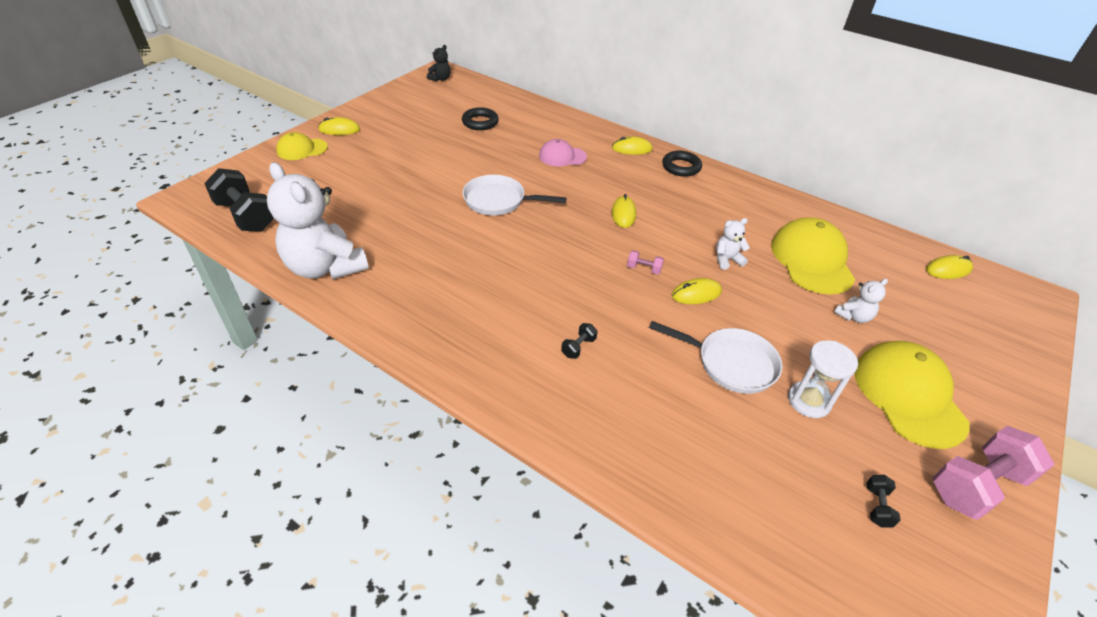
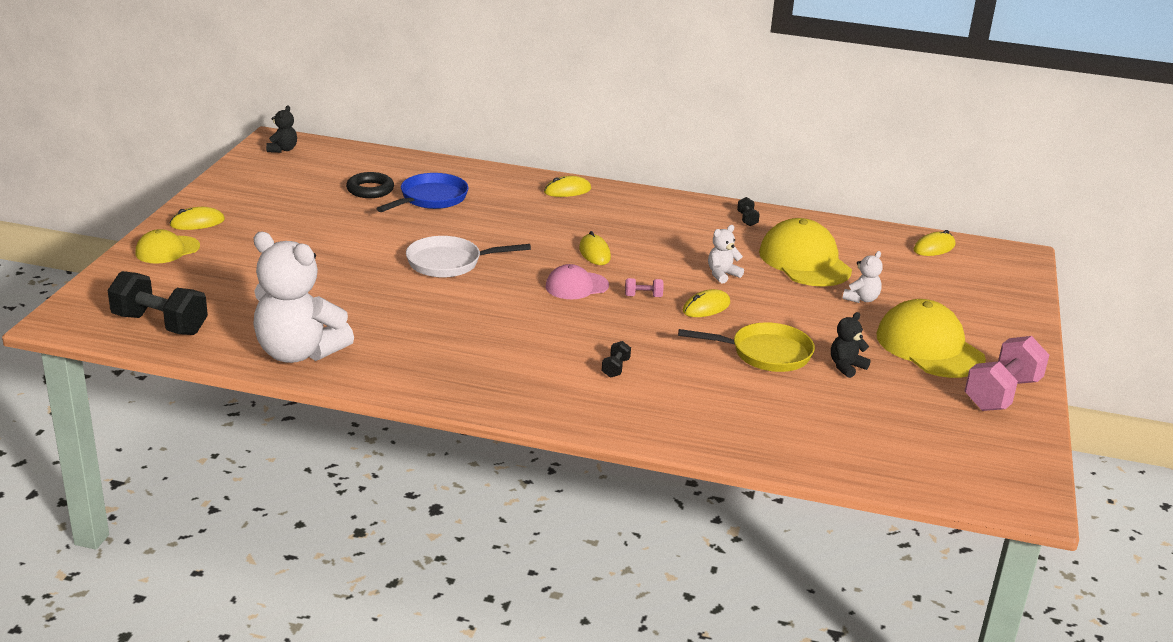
camera: 20 degrees left, 15 degrees down
(520, 138) = (430, 199): none -> blue pan
(562, 156) = (493, 210): pink cap -> pink cap (576, 286)
(681, 167) = (632, 200): black ring -> none
(731, 363) = (765, 354): white pan -> yellow pan
(809, 401) = (846, 367): white hourglass -> black teddy bear
(877, 506) = (928, 422): black dumbbell -> black dumbbell (747, 219)

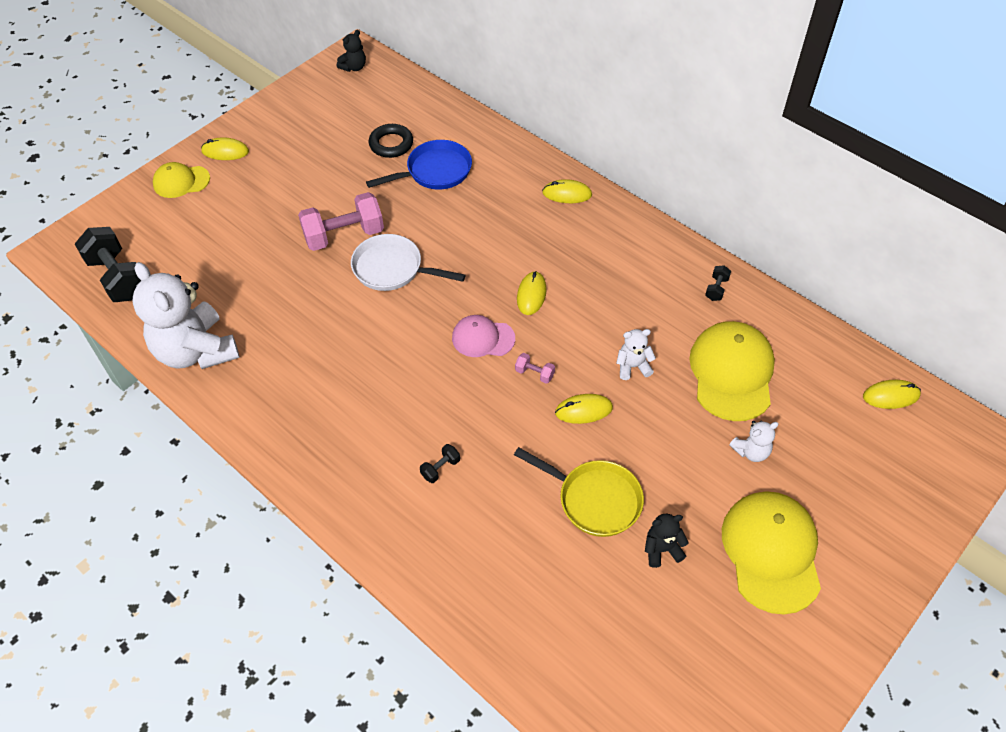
camera: 30 degrees right, 25 degrees up
(1001, 394) = (798, 655): pink dumbbell -> pink dumbbell (344, 235)

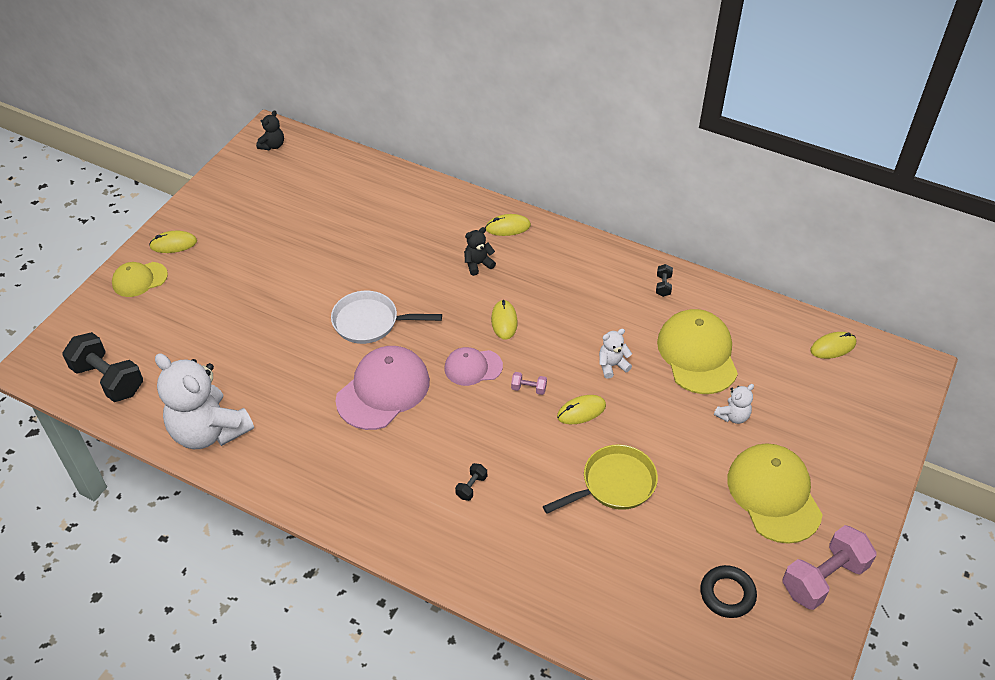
camera: 15 degrees left, 5 degrees down
(344, 235) = (315, 300): pink dumbbell -> pink dumbbell (823, 578)
(382, 344) = (383, 390): none -> pink cap
(391, 144) = (332, 210): black ring -> black ring (727, 594)
(435, 171) = (381, 228): blue pan -> none
(594, 499) = (614, 484): yellow pan -> yellow pan turned 45 degrees counterclockwise
(662, 549) = (683, 512): black teddy bear -> black teddy bear (478, 264)

